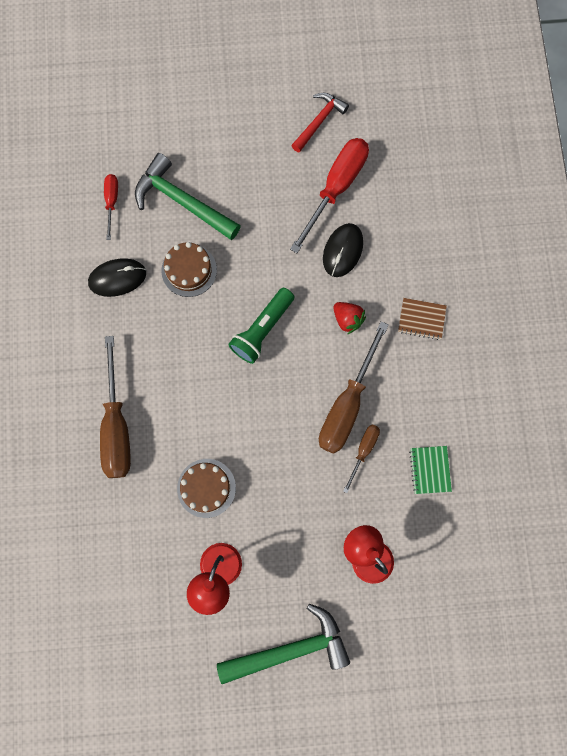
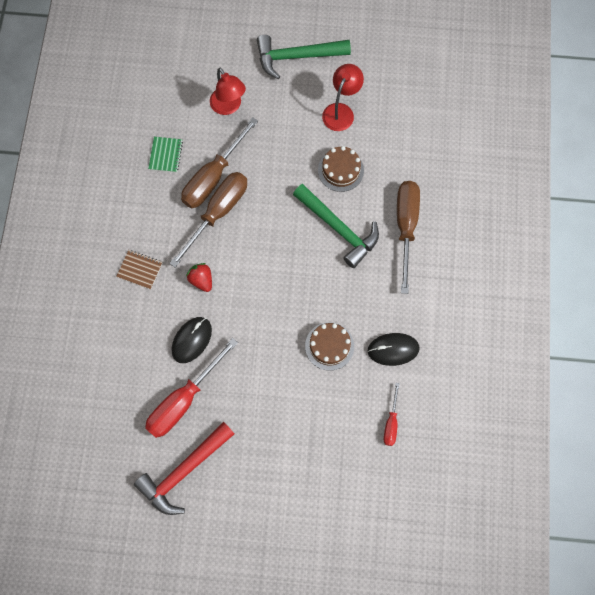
camera: 170 degrees left, 5 degrees down
(182, 201) = (326, 412): green hammer -> green hammer (339, 228)
(262, 330) = (275, 283): green flashlight -> none
(319, 121) = (184, 471): red hammer -> red hammer, size x1.58
(363, 451) = (213, 177): brown screwdriver -> brown screwdriver, size x1.97

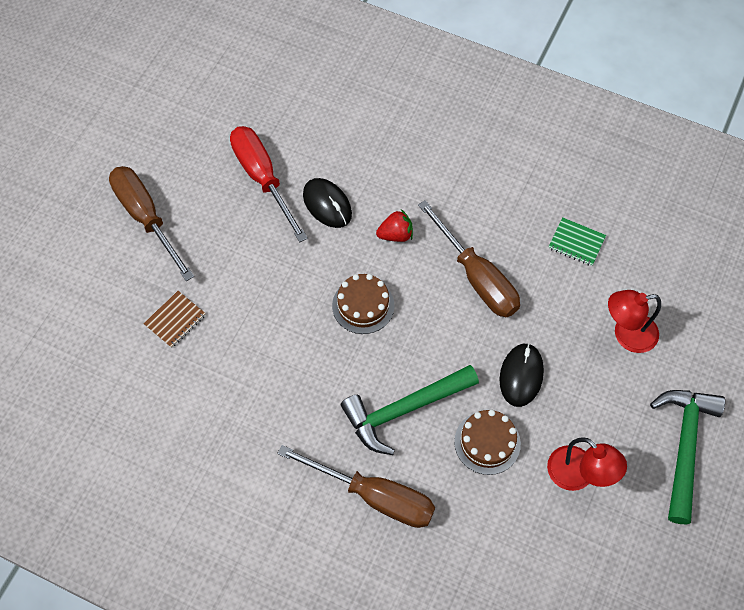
camera: 110 degrees right, 10 degrees down
(140, 270) = (433, 176): brown notebook -> brown notebook (175, 320)
(184, 471) = (187, 158): red hammer -> none
(213, 177) = (528, 287): brown screwdriver -> brown screwdriver (146, 218)
(329, 346) = (256, 345): brown cake -> brown cake (363, 305)
(391, 422) = (134, 381): red screwdriver -> none
(393, 349) = (219, 416): black mouse -> black mouse (521, 376)

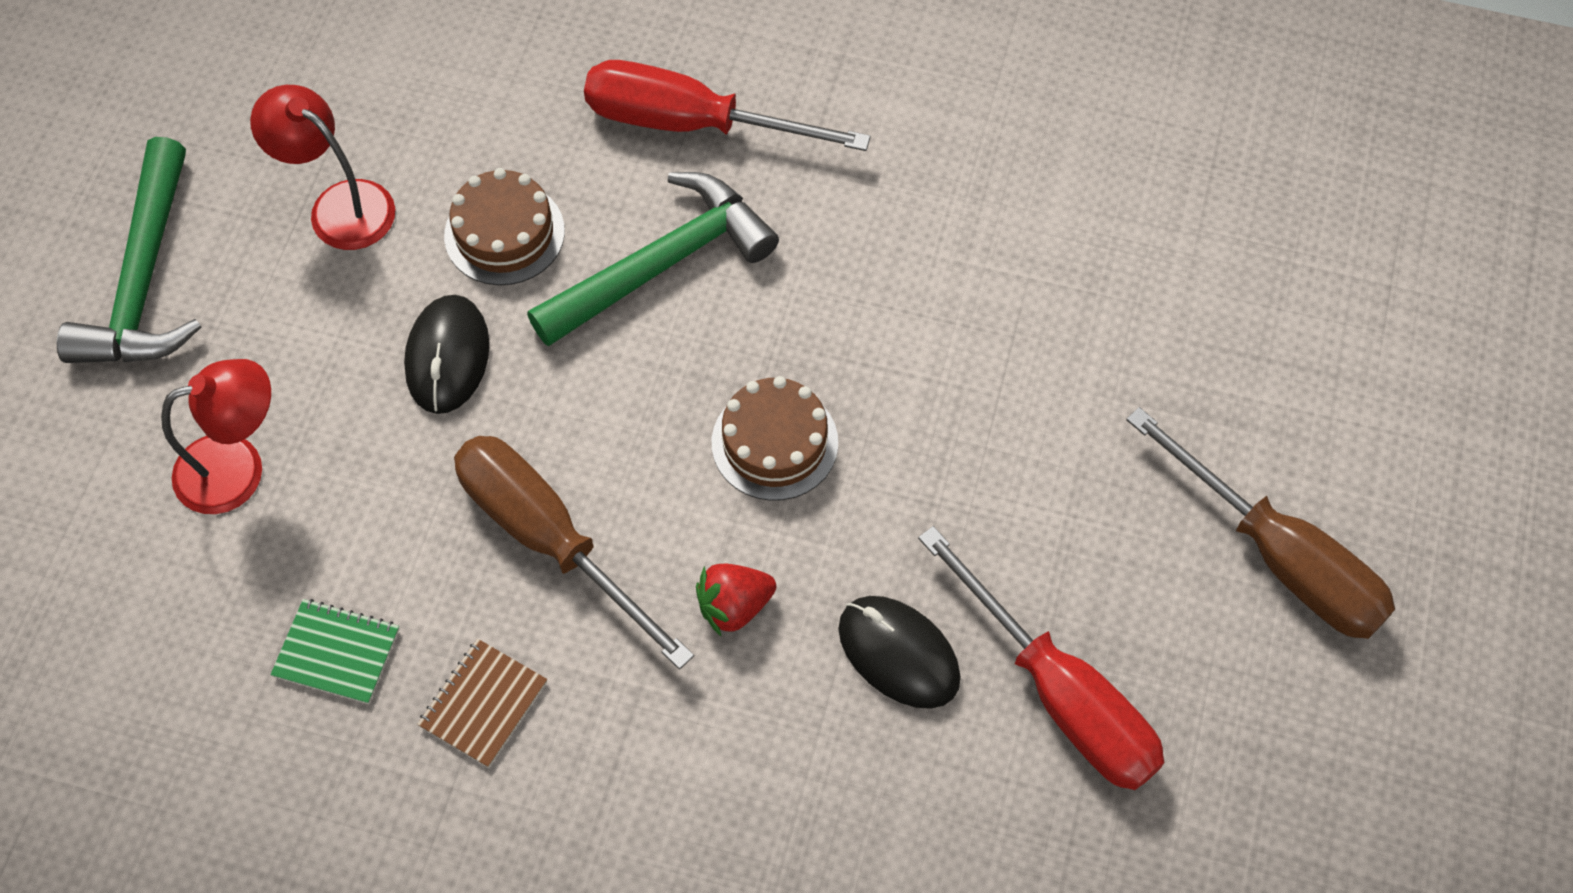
camera: 170 degrees right, 0 degrees up
(175, 320) = (1136, 356): brown notebook -> brown notebook (483, 704)
(374, 496) = (692, 123): brown screwdriver -> red screwdriver

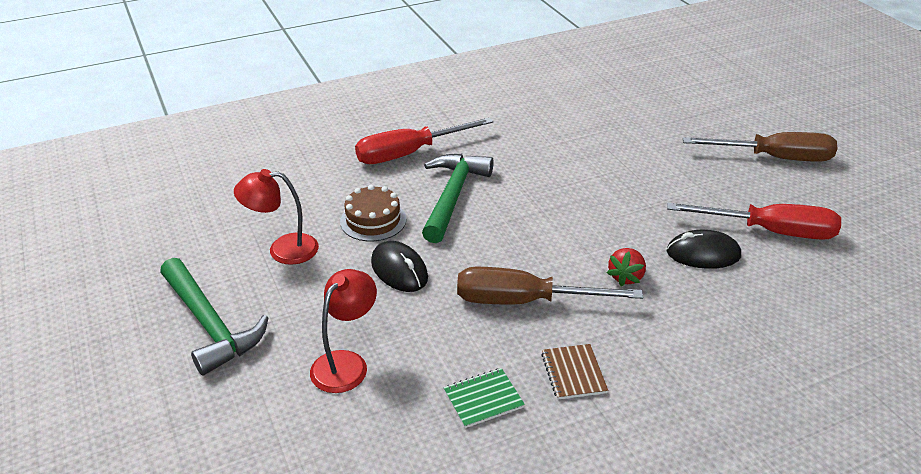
camera: 40 degrees left, 25 degrees down
(774, 442) = (570, 222): brown cake -> none

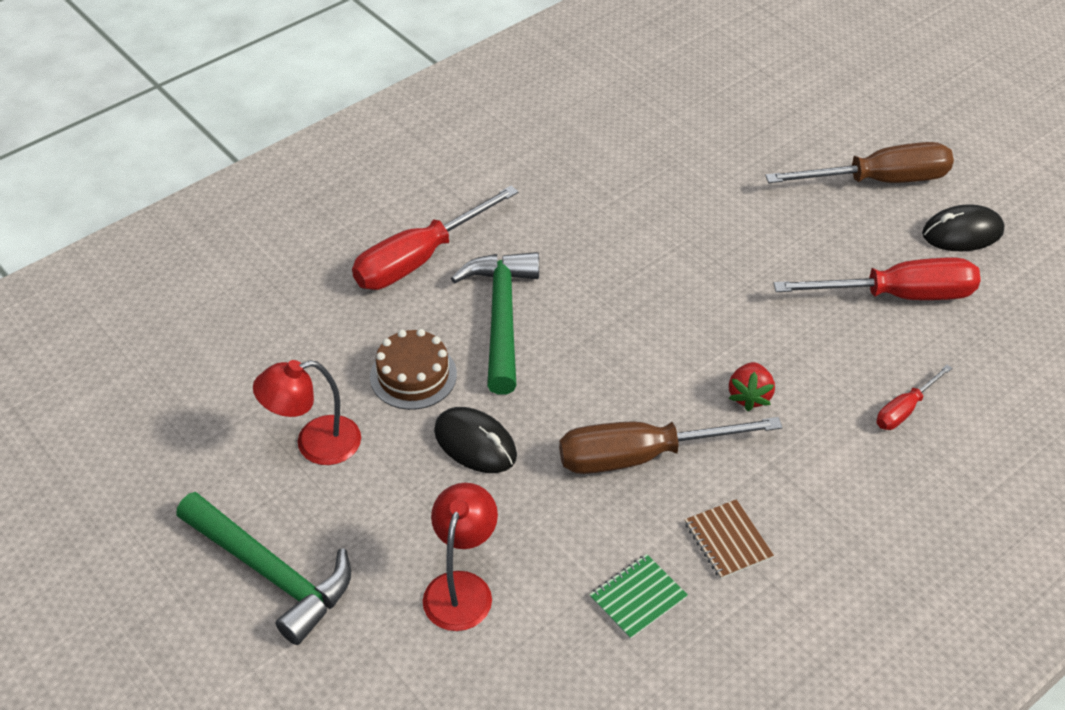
camera: 15 degrees left, 10 degrees up
(703, 254) = (829, 344): black mouse -> black mouse (962, 233)
(754, 309) = (905, 409): none -> red screwdriver

